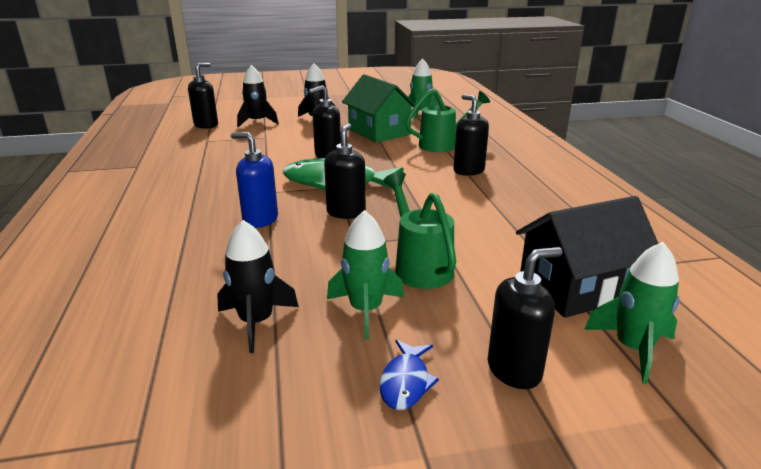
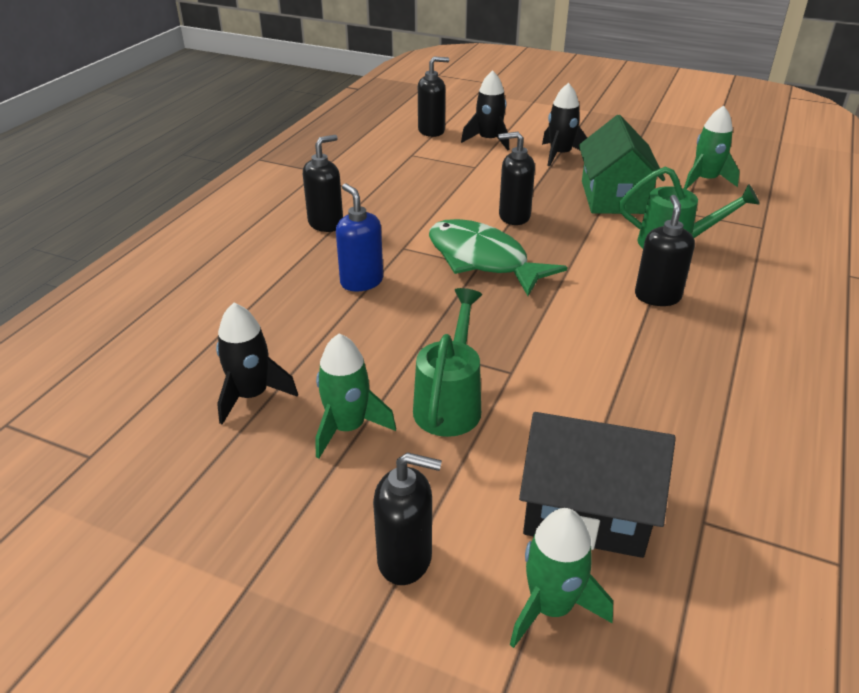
camera: 35 degrees right, 10 degrees up
(346, 212) = (450, 304): black soap dispenser -> black soap dispenser (326, 224)
(405, 382) = (302, 516): blue fish -> none

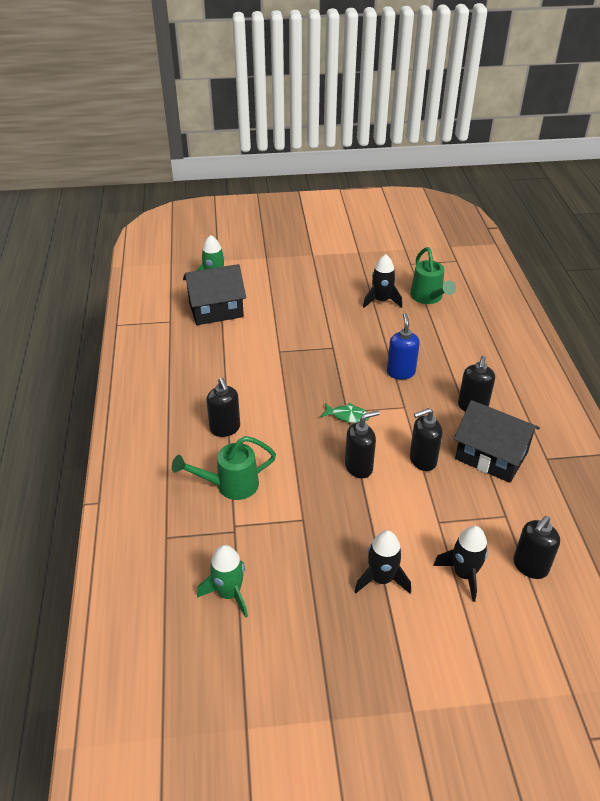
camera: 150 degrees right, 5 degrees up
(348, 428) = (329, 303): green rocket -> none
(361, 281) = (400, 372): blue soap dispenser -> blue soap dispenser turned 120 degrees counterclockwise
(367, 186) = (491, 455): none -> black house
(405, 559) = (270, 276): black soap dispenser -> black soap dispenser (422, 460)
(450, 402) = (296, 327): green watering can -> green watering can (428, 298)
(482, 260) = (347, 416): green fish -> green fish, size x0.46
(614, 197) = (298, 527): green house -> none

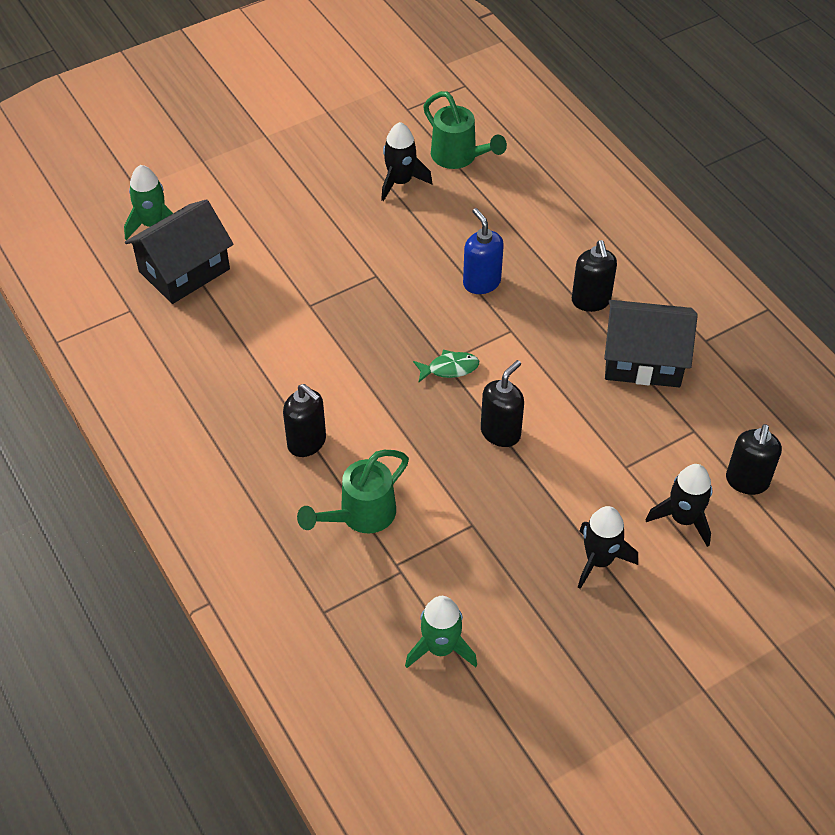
camera: 25 degrees left, 10 degrees up
(422, 460) = (569, 395): black soap dispenser -> none

